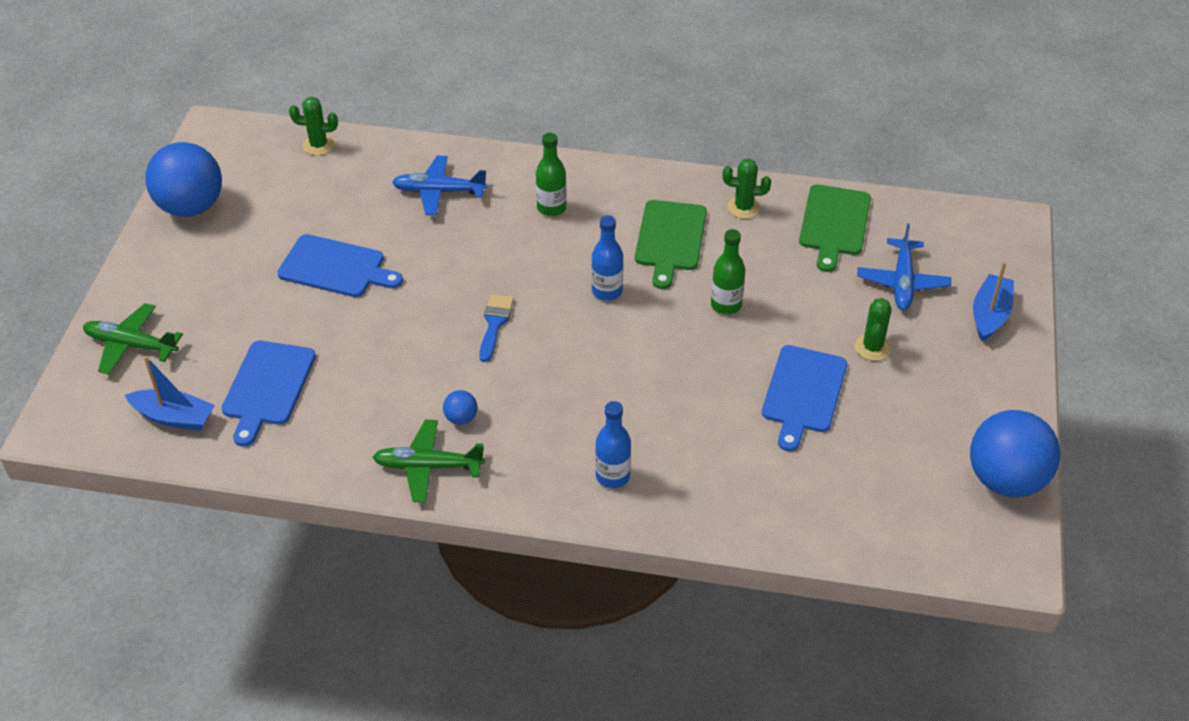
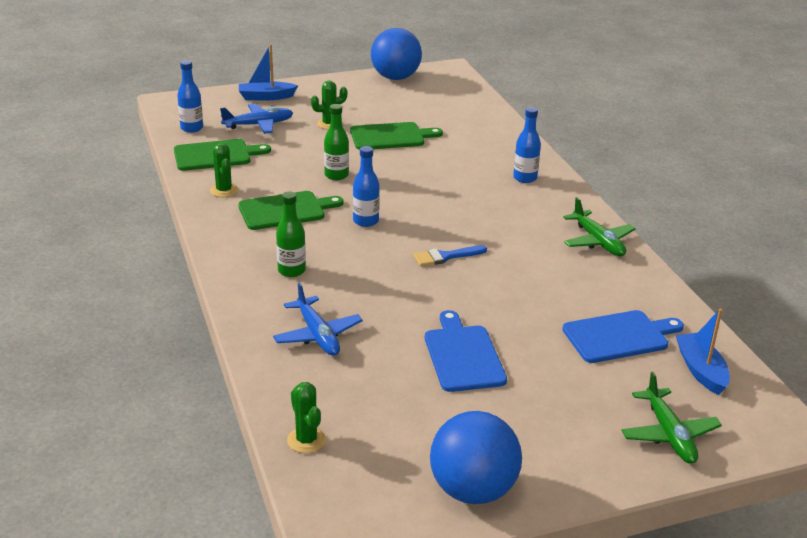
camera: 120 degrees left, 15 degrees down
(461, 418) = (545, 242): blue ball -> none
(803, 393) = (390, 137): blue cutting board -> green cutting board
(920, 223) = (192, 128): none -> blue bottle

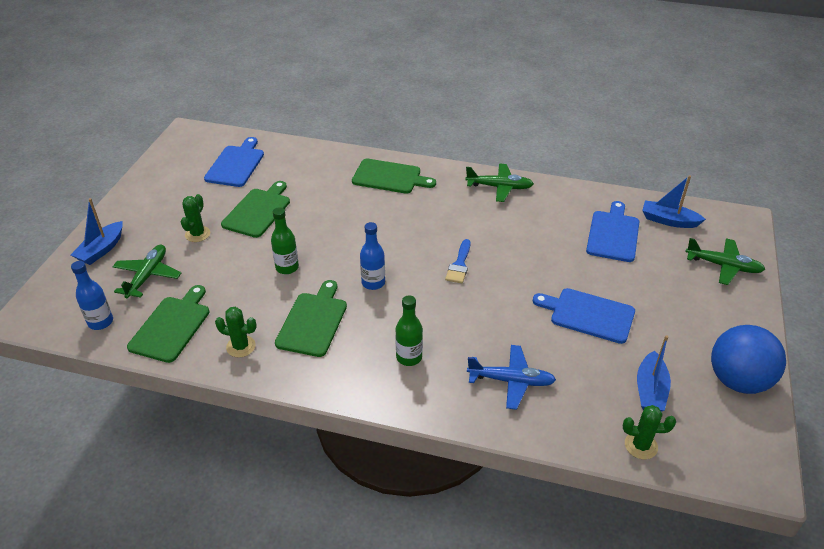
camera: 55 degrees left, 10 degrees up
(258, 125) = (147, 276): blue plane -> green plane
(392, 427) = (650, 390): none -> blue boat
(395, 77) = (164, 164): blue ball -> none
(437, 105) = (236, 164): none -> blue cutting board
(525, 178) = (389, 177): blue bottle -> green cutting board

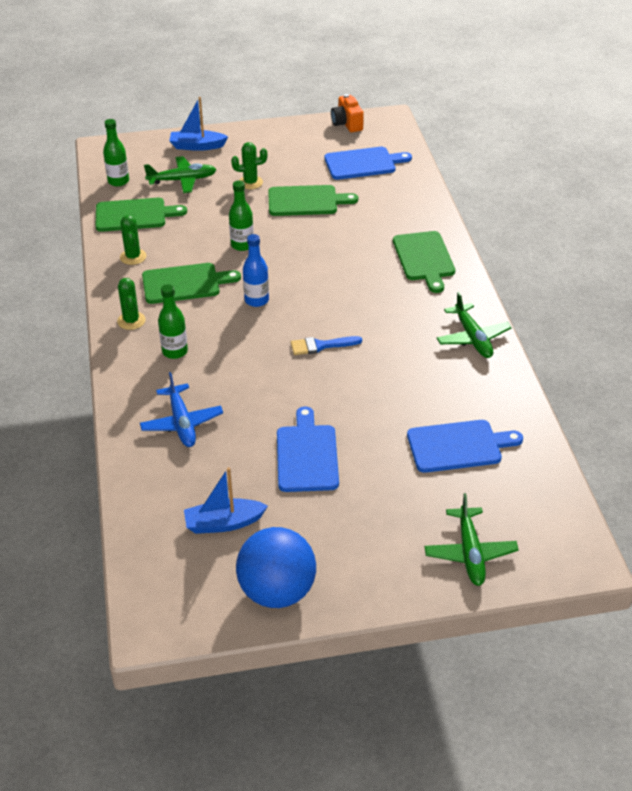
camera: 65 degrees right, 0 degrees up
(100, 322) = (118, 181): blue bottle -> green bottle
(169, 154) = (347, 124): none -> orange camera
(641, 445) = (146, 529): green cactus -> green cactus (131, 321)
(668, 220) = (523, 489): blue boat -> none

